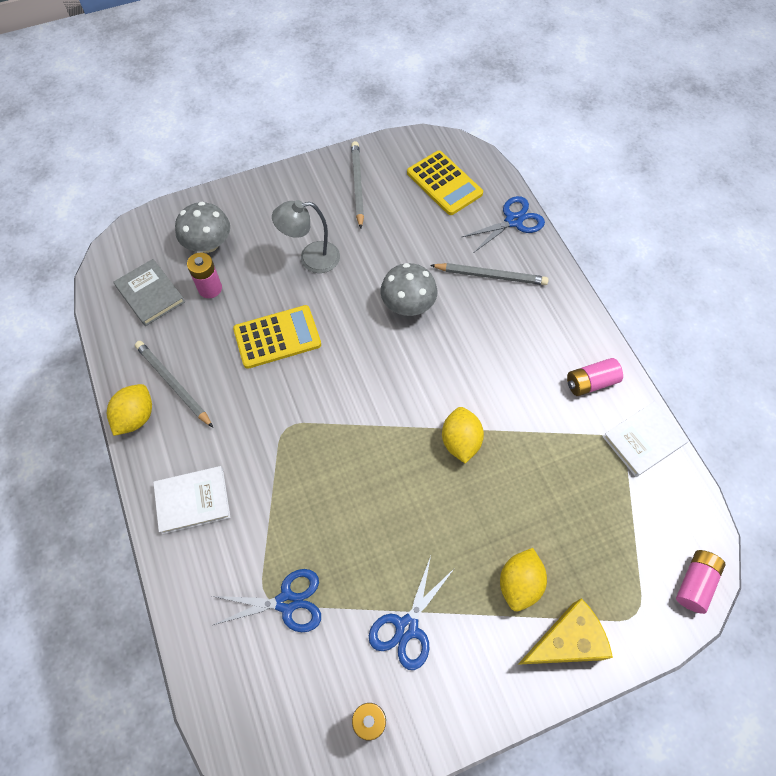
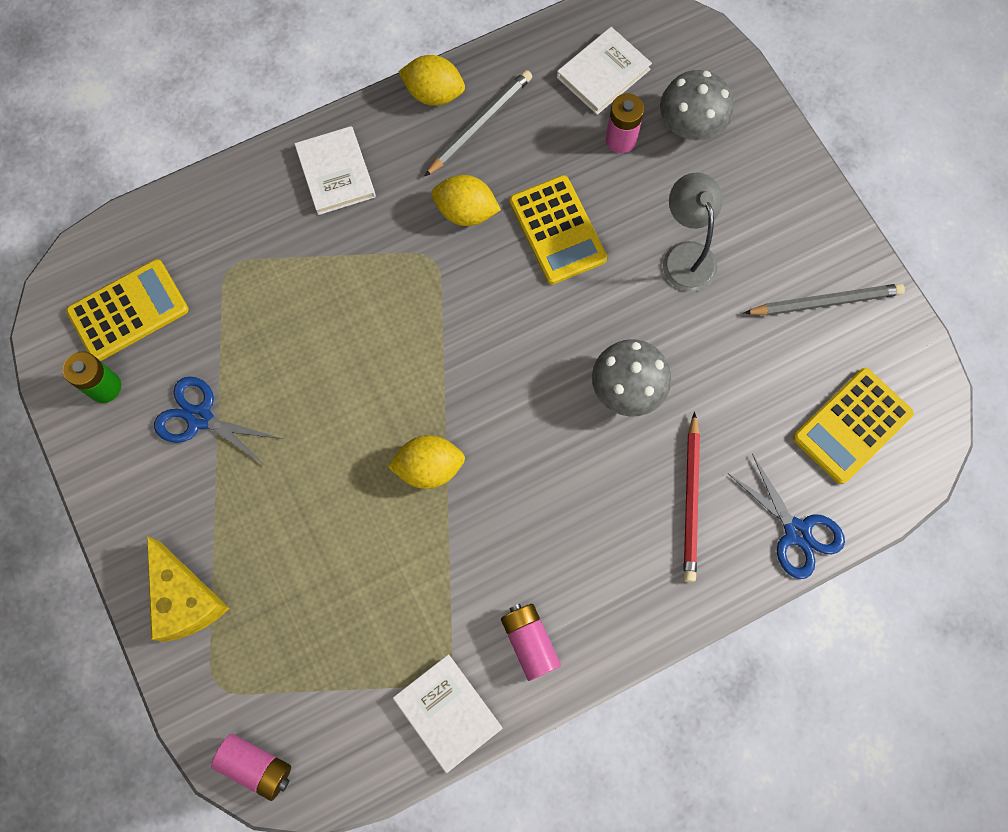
camera: 85 degrees right, 10 degrees up
(150, 294) = (603, 73): grey book -> white book
(287, 602) = (225, 288): blue scissors -> none
(296, 697) = (128, 311): none -> yellow calculator
(490, 276) = (691, 499): grey pencil -> red pencil
(519, 583) = (251, 544): yellow lemon -> yellow lemon (466, 212)

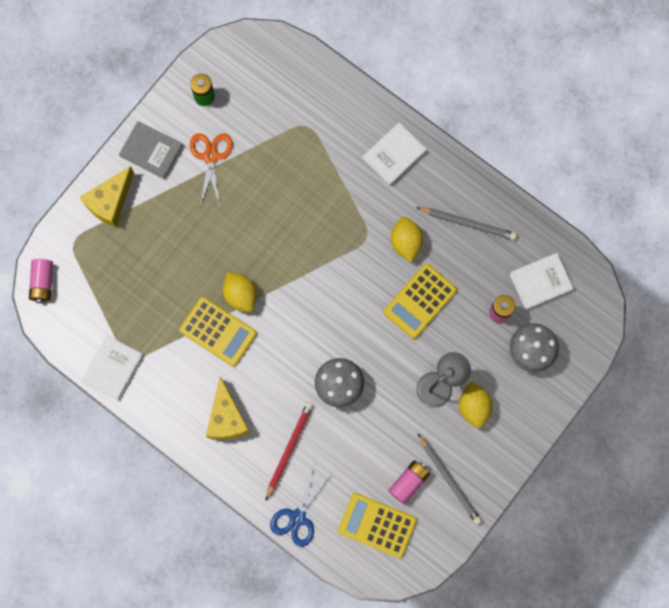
camera: 65 degrees right, 5 degrees up
(128, 311) = (253, 84): yellow calculator -> yellow calculator (218, 331)
(142, 501) = (151, 151): none -> grey book
(200, 417) = (211, 156): blue scissors -> orange scissors
(434, 94) = (475, 186): yellow lemon -> yellow lemon (473, 406)
(530, 642) = (169, 394): pink battery -> pink battery (409, 482)
(603, 73) = (540, 282): white book -> white book turned 45 degrees counterclockwise
(604, 570) = (226, 417): none -> yellow cheese
(691, 499) = (289, 449): red pencil -> red pencil turned 135 degrees clockwise

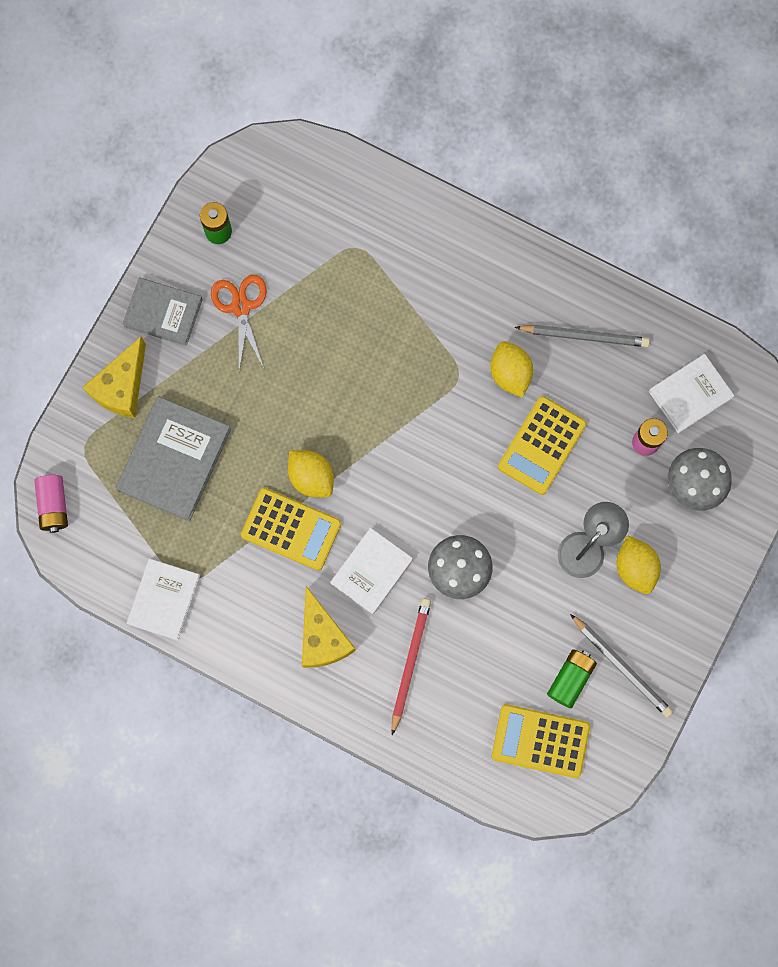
camera: 10 degrees left, 0 degrees up
(139, 264) = (174, 460): none -> grey book
(297, 517) = (436, 749): blue scissors -> none
(394, 155) = (474, 265): white book -> white book (371, 571)
(409, 482) = (570, 679): pink battery -> green battery

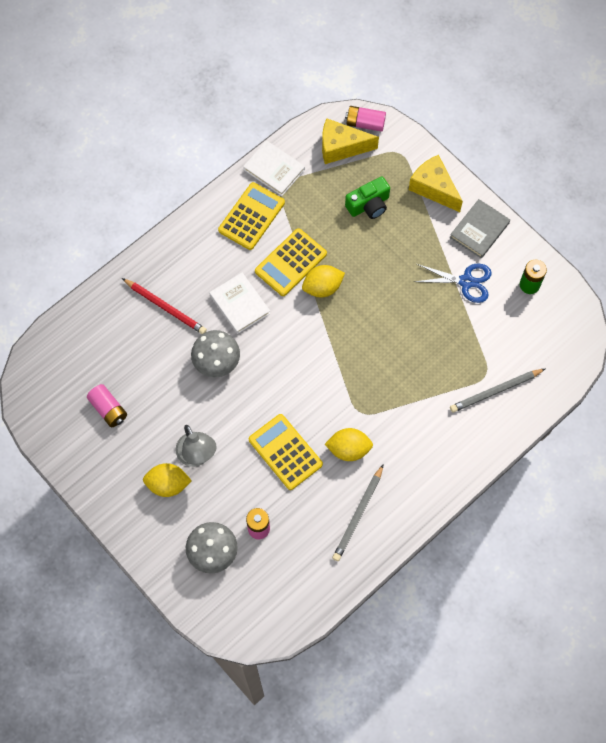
camera: 110 degrees right, 10 degrees down
(174, 460) = (369, 205): grey book -> green camera
(241, 307) = (466, 282): orange scissors -> blue scissors
(322, 637) = (207, 258): yellow cheese -> yellow cheese (341, 147)
(540, 741) = (75, 373): yellow calculator -> yellow calculator (251, 216)
(570, 679) = (108, 409): green battery -> pink battery
(621, 666) = (101, 447): grey pencil -> grey pencil (495, 391)
(690, 394) = (283, 577): white book -> none

